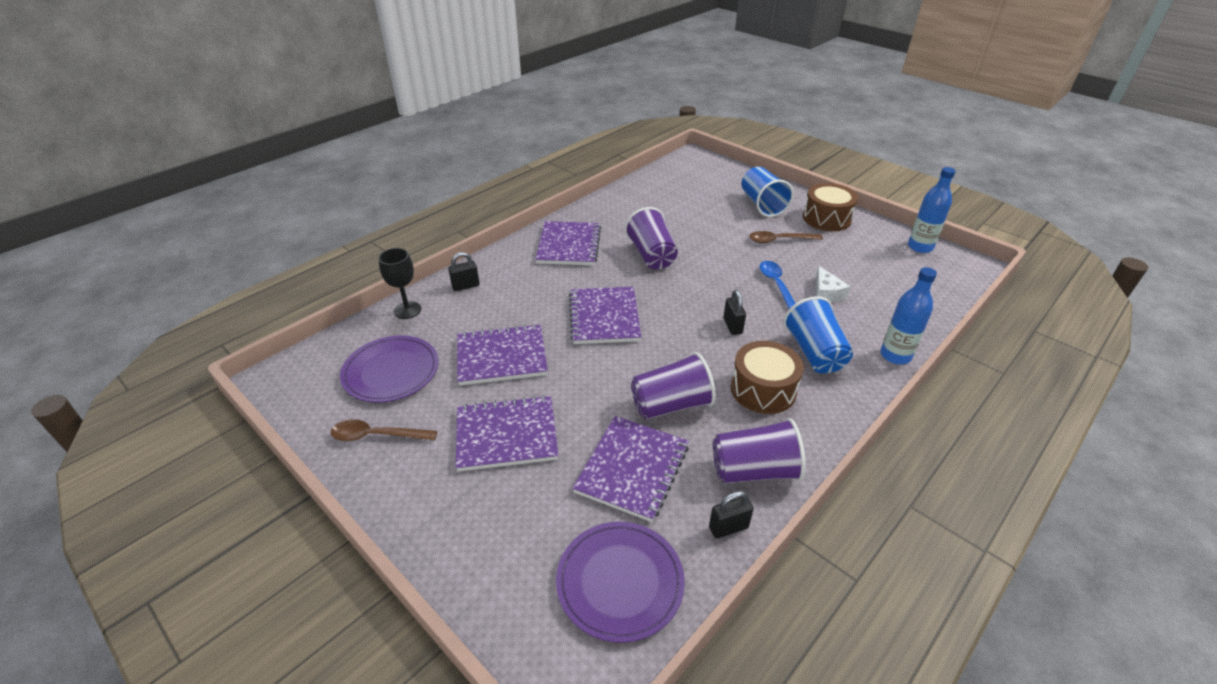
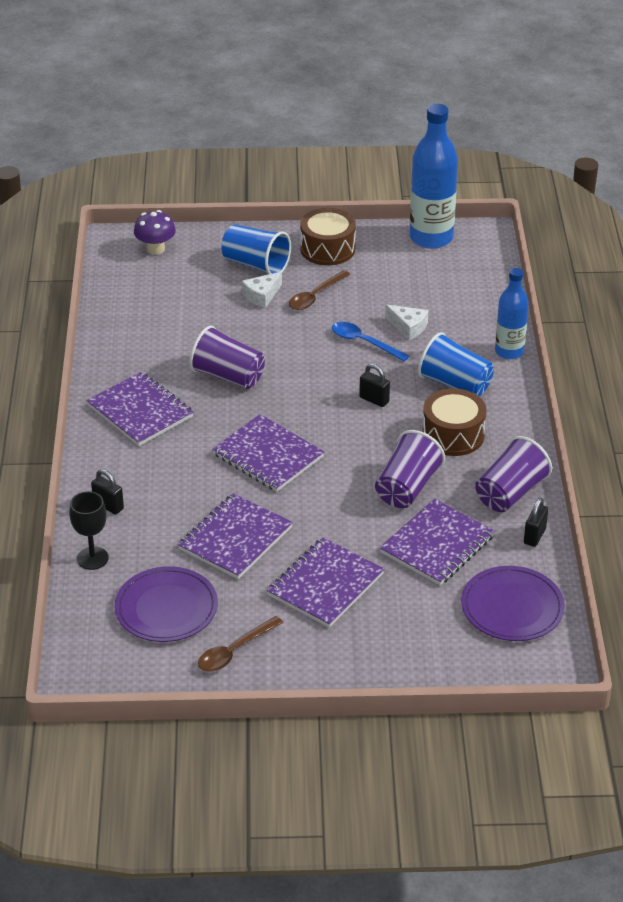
camera: 45 degrees left, 0 degrees up
(465, 286) = (108, 506): black padlock -> black padlock turned 75 degrees counterclockwise
(632, 469) = (437, 545): purple notebook -> purple notebook turned 60 degrees clockwise
(710, 169) = (155, 249): none -> purple mushroom
(742, 222) = (262, 295): none -> white cheese
(920, 247) = (431, 238): blue bottle -> blue bottle, size x1.63

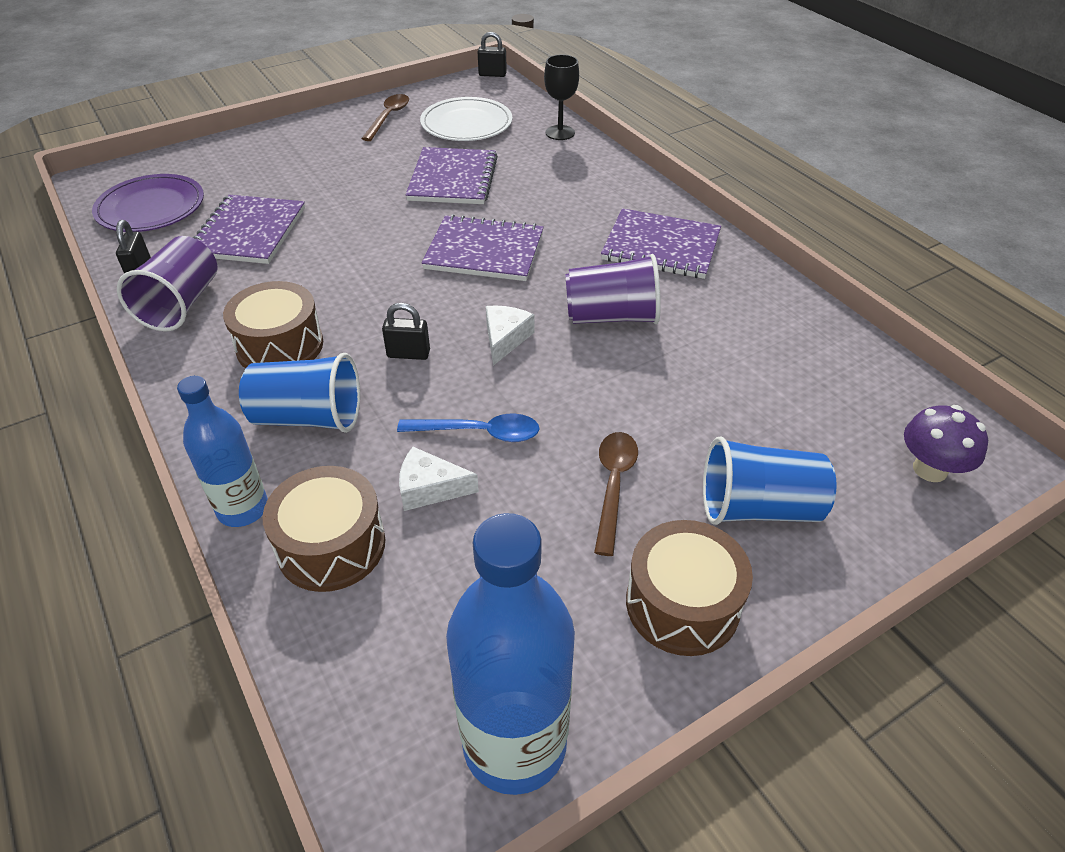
camera: 150 degrees right, 5 degrees up
(108, 506) = (591, 166): black padlock -> black padlock (492, 74)
(166, 608) = (466, 124): purple plate -> white plate
(262, 295) = (690, 452): white cheese -> white cheese (505, 339)
(325, 584) = (343, 173): purple notebook -> none
(407, 487) = (308, 271): purple cup -> none
(471, 321) = (331, 545): none -> brown drum

